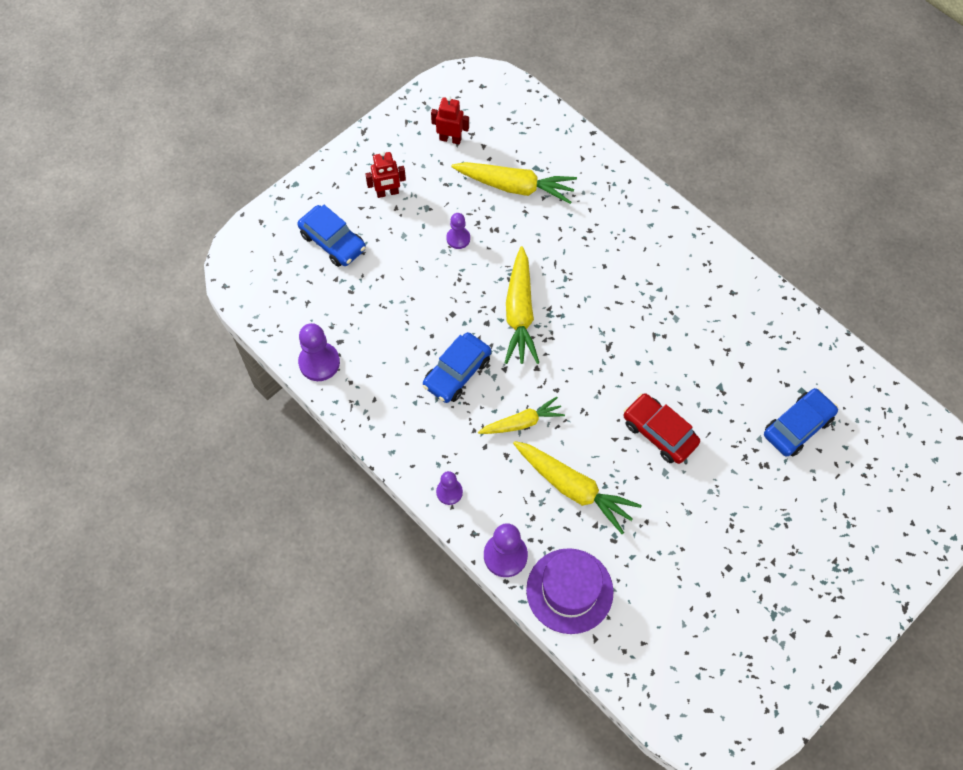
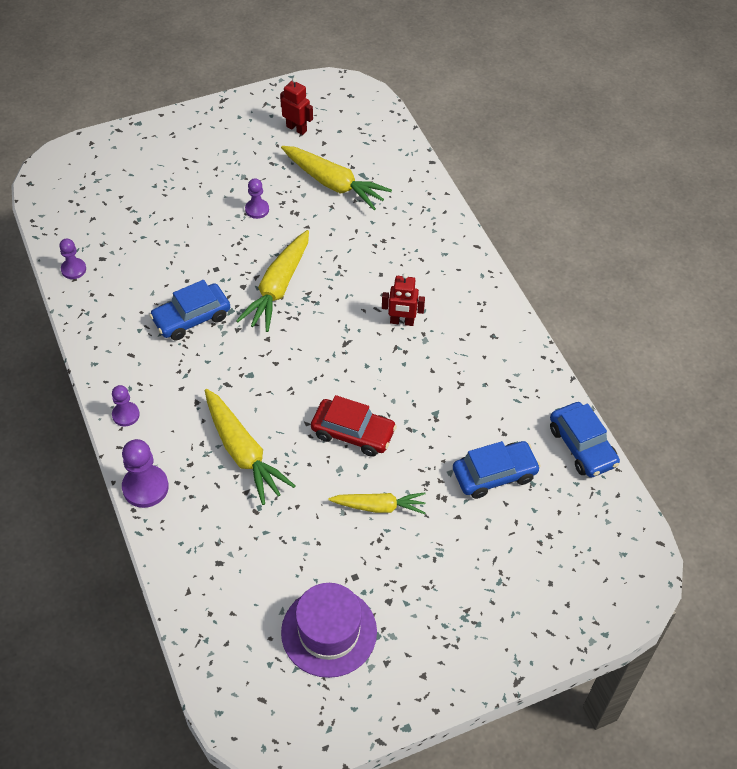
camera: 20 degrees right, 10 degrees down
(319, 362) = (73, 269): purple pawn -> purple pawn, size x0.61
(333, 241) = (143, 177): blue car -> blue car (582, 446)
(387, 193) = (215, 154): red robot -> red robot (402, 322)
(522, 422) = (227, 379): yellow carrot -> yellow carrot (379, 506)
(569, 590) = (188, 540): purple hat -> purple hat (329, 632)
(659, 433) = (353, 433): red car -> red car turned 135 degrees clockwise

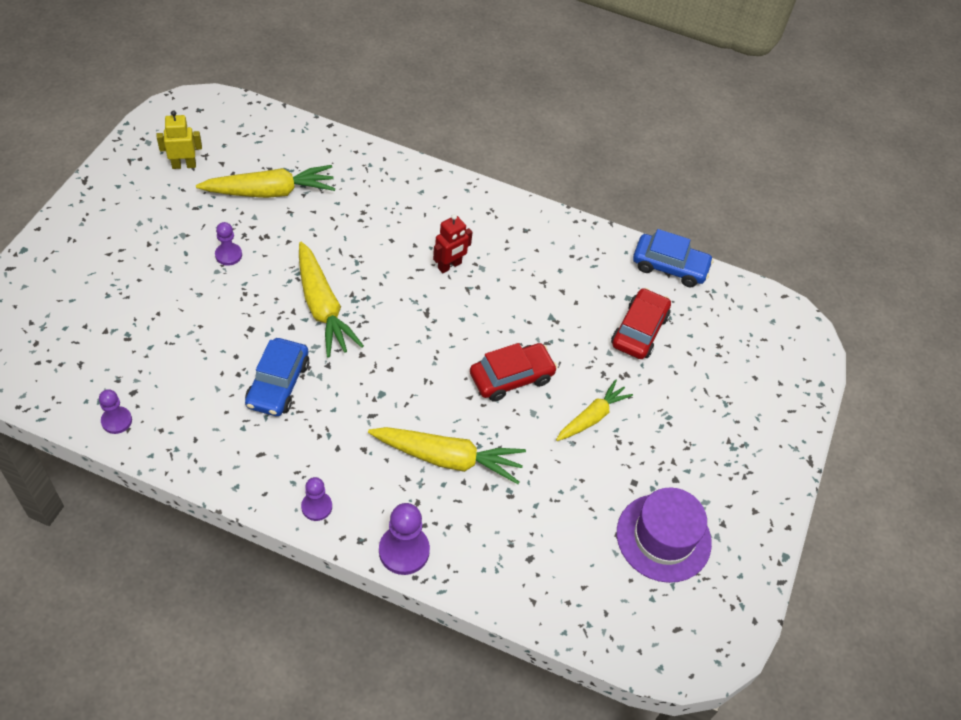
camera: 50 degrees left, 0 degrees up
(296, 128) = (184, 165): red robot -> yellow robot
(494, 474) = (639, 330): blue car -> red car

